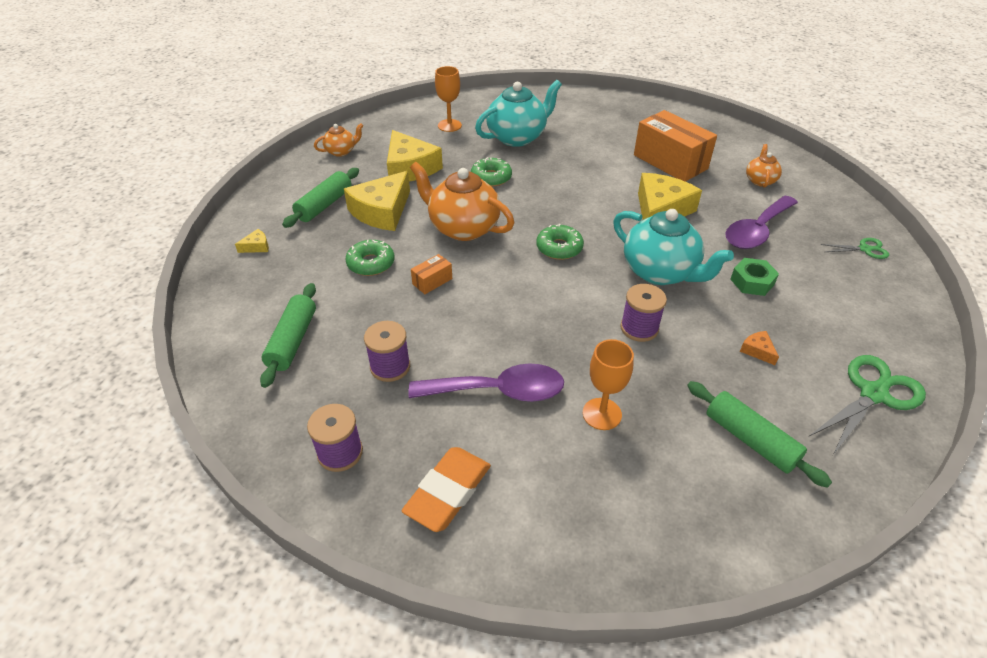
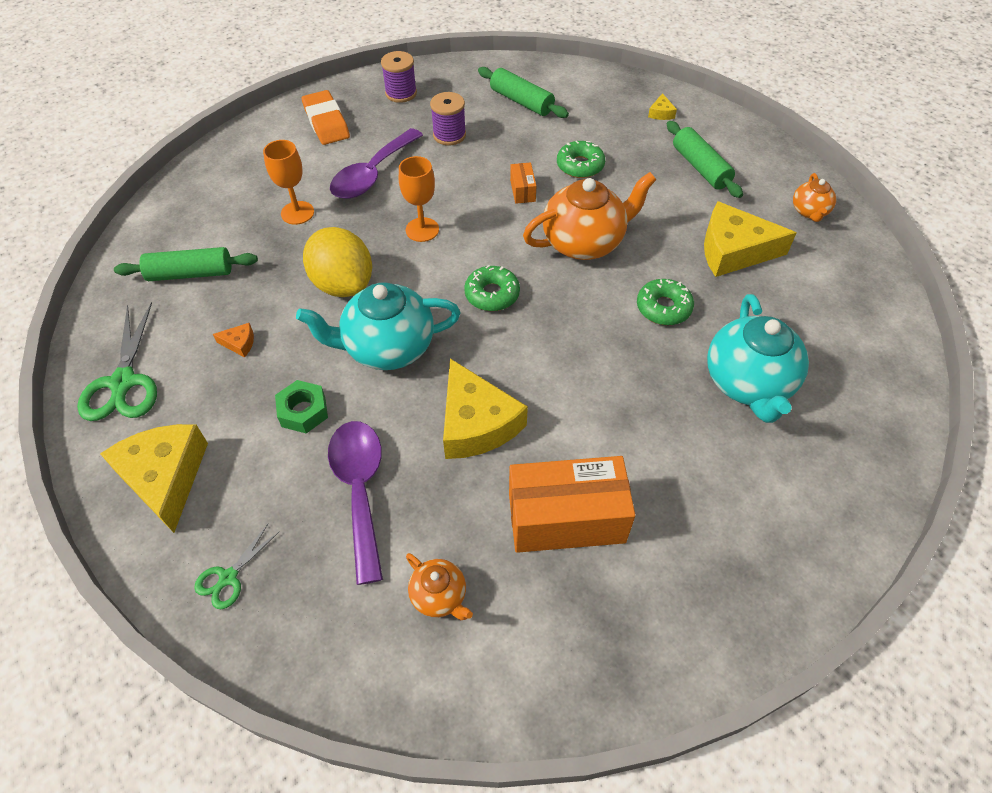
camera: 125 degrees right, 10 degrees up
(382, 211) = (659, 200): yellow cheese -> yellow cheese (165, 477)
(449, 125) = (824, 329): orange goblet -> orange goblet (422, 230)
(639, 328) = (343, 284): purple spool -> yellow lemon

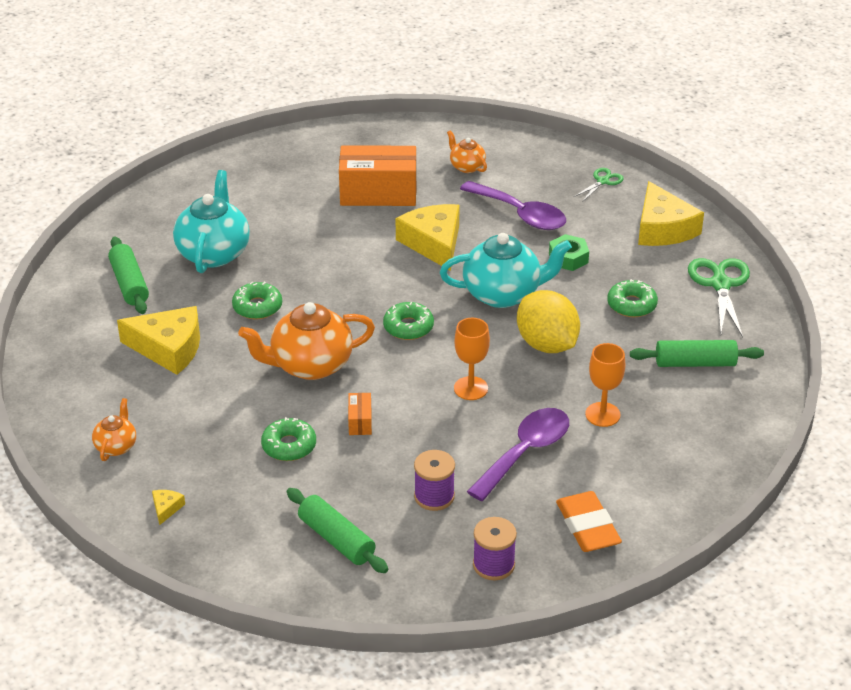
camera: 175 degrees left, 15 degrees down
(239, 343) = (631, 305): orange cheese -> green donut
(360, 490) = (520, 214): purple spoon -> purple spoon turned 45 degrees counterclockwise
(700, 167) = (156, 434): green rolling pin -> green rolling pin (129, 284)
(809, 211) = (70, 379): orange teapot -> orange teapot (116, 446)

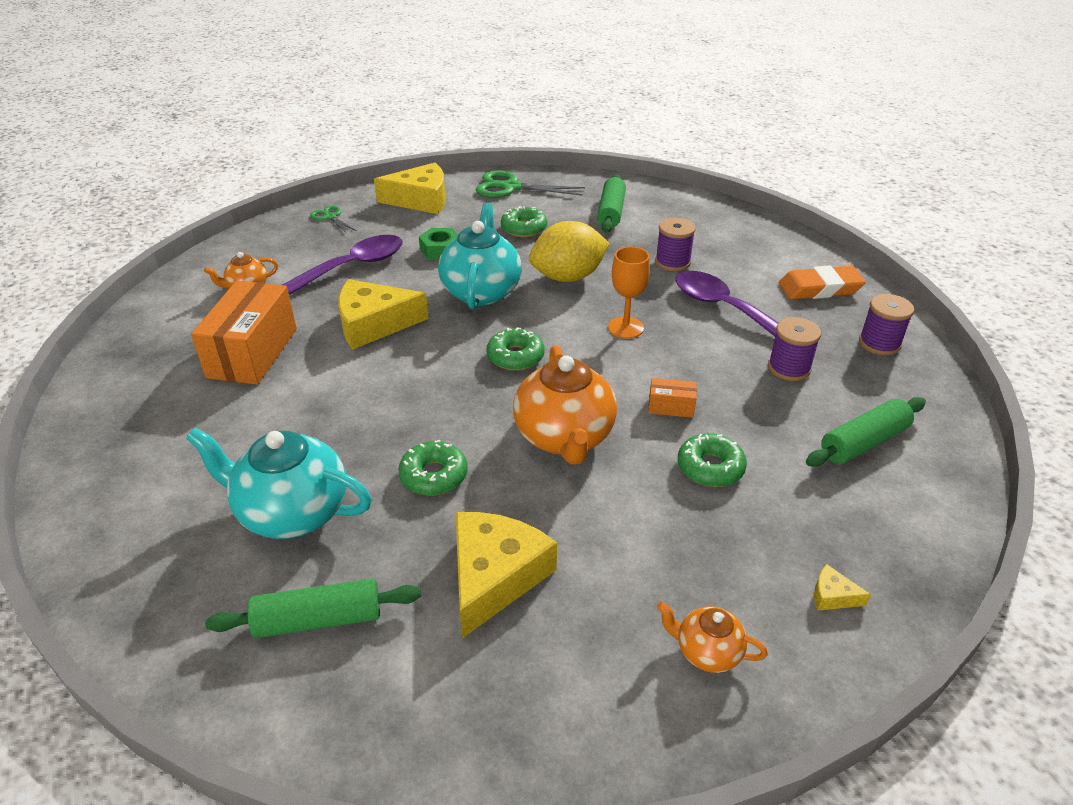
camera: 80 degrees left, 0 degrees up
(602, 414) = (672, 262): orange goblet -> purple spool

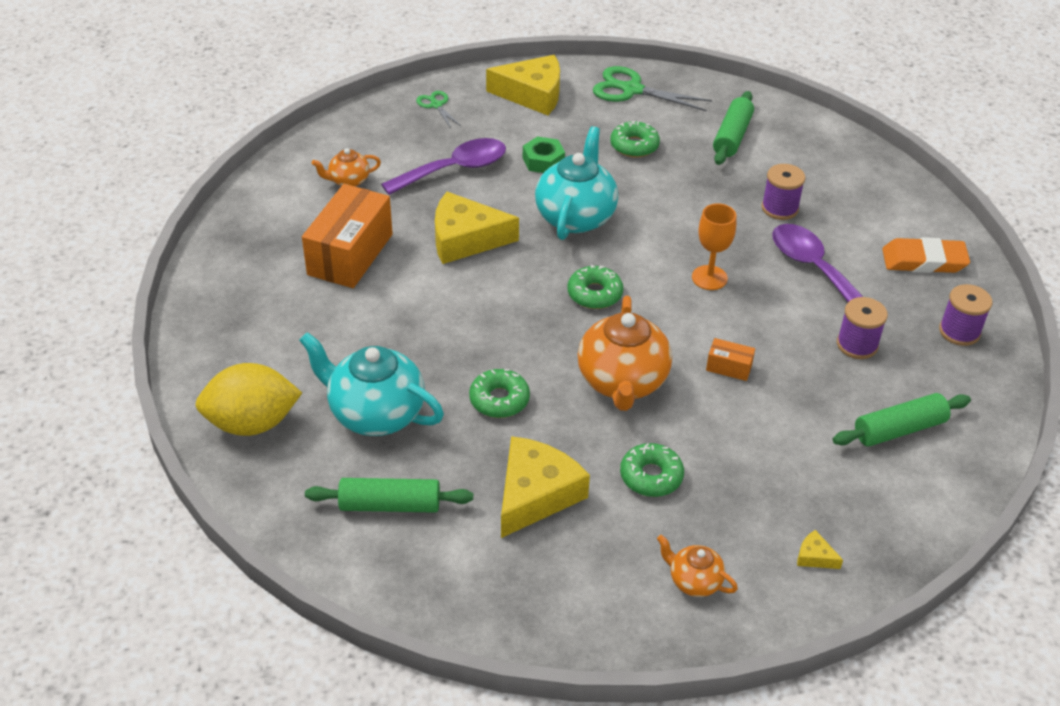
camera: 10 degrees right, 5 degrees up
(568, 277) = (666, 212): yellow lemon -> yellow lemon (252, 423)
(710, 467) = (747, 431): green donut -> green donut (651, 476)

